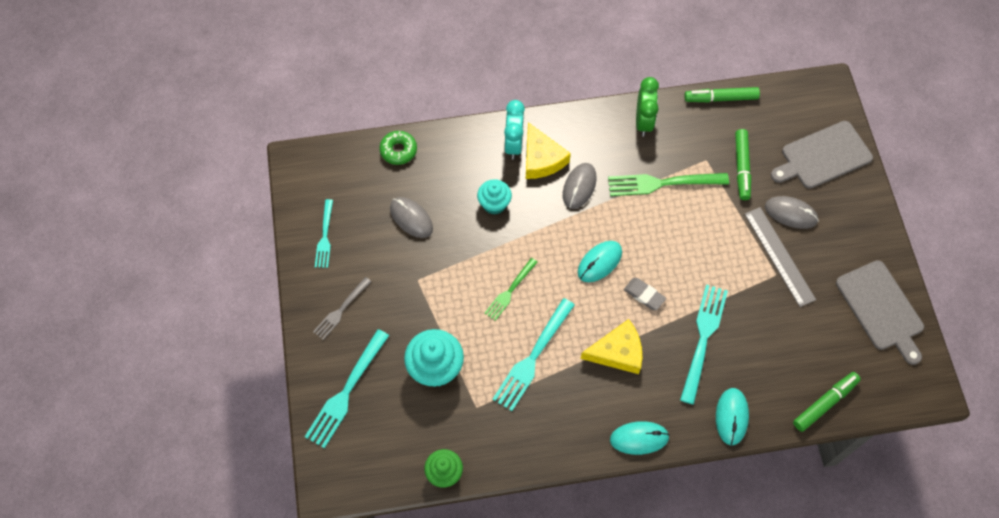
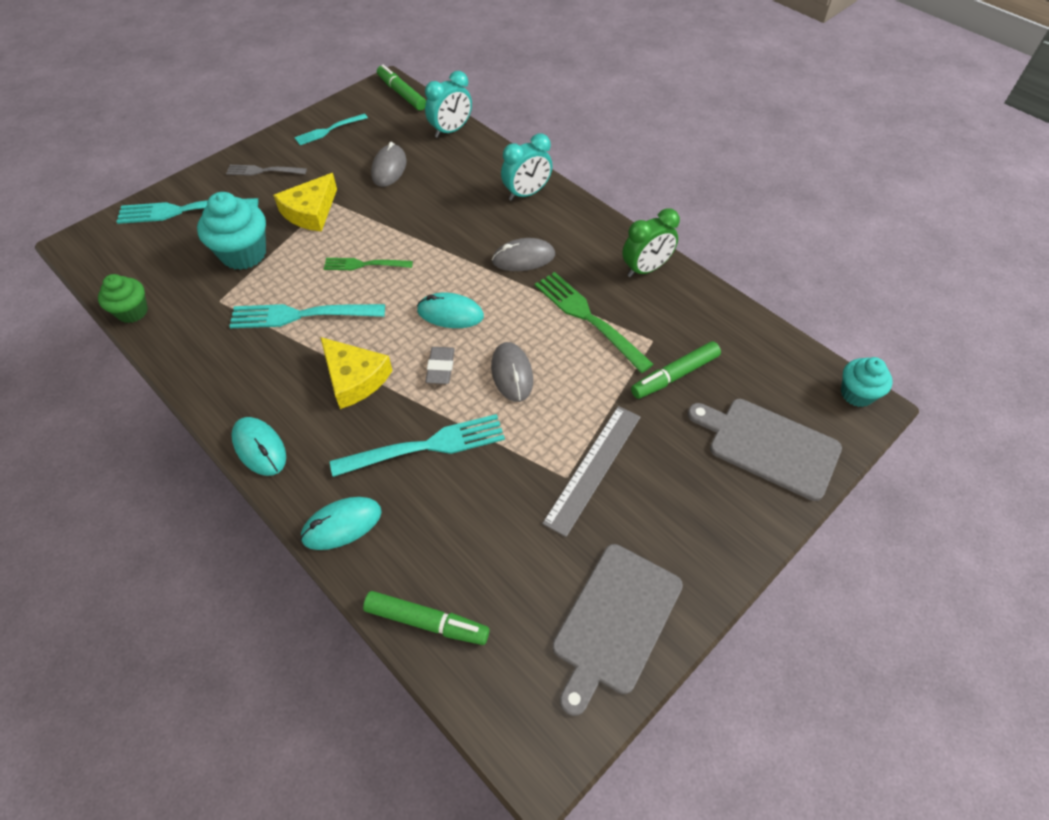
camera: 55 degrees right, 10 degrees down
(398, 150) = (451, 131): green donut -> turquoise clock
(494, 204) = (450, 211): turquoise cupcake -> turquoise cupcake (856, 394)
(541, 159) = (529, 218): yellow cheese -> yellow cheese (311, 212)
(720, 98) = (740, 316): green marker -> green marker (401, 93)
(790, 213) = (660, 451): grey mouse -> grey mouse (512, 374)

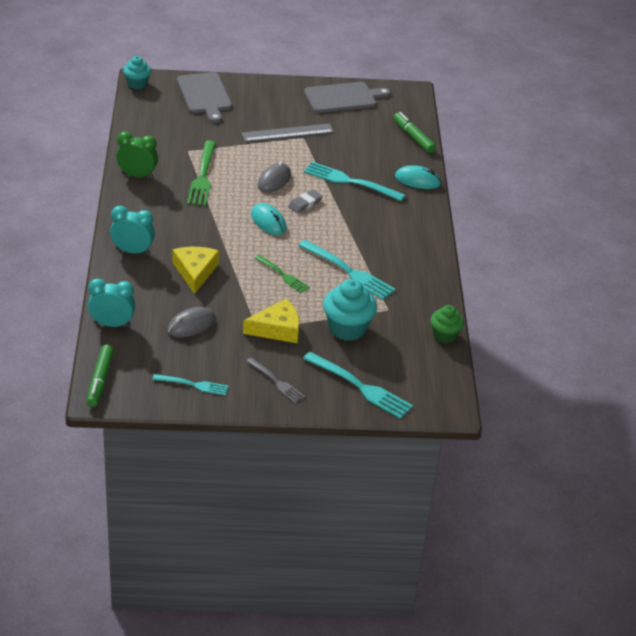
camera: 140 degrees left, 15 degrees down
(260, 448) = (428, 227): turquoise mouse -> none
(354, 378) = (353, 226): yellow cheese -> yellow cheese (195, 272)
(523, 258) = (191, 221): grey mouse -> none
(674, 375) = (201, 134): green marker -> none

